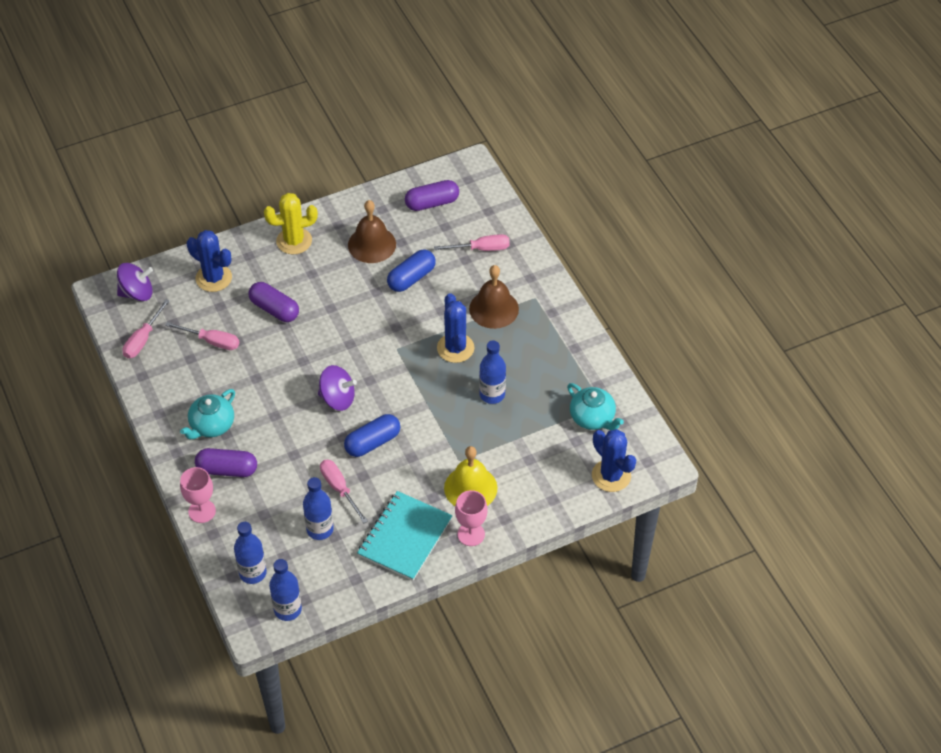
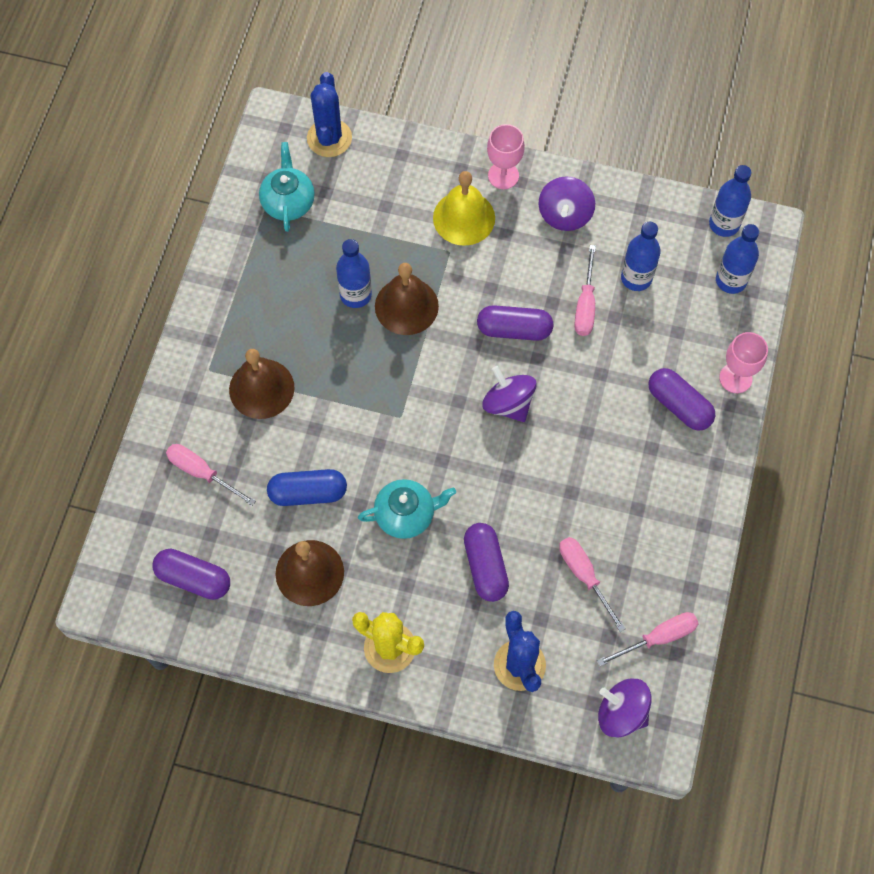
camera: 140 degrees left, 15 degrees up
(211, 425) = (659, 468): turquoise teapot -> turquoise teapot (406, 514)
(373, 442) = (514, 329): blue capsule -> purple capsule
(404, 537) = (565, 215): turquoise notebook -> purple spinning top
(454, 410) = (406, 306): none -> brown bell
(455, 348) = (342, 372): blue cactus -> none

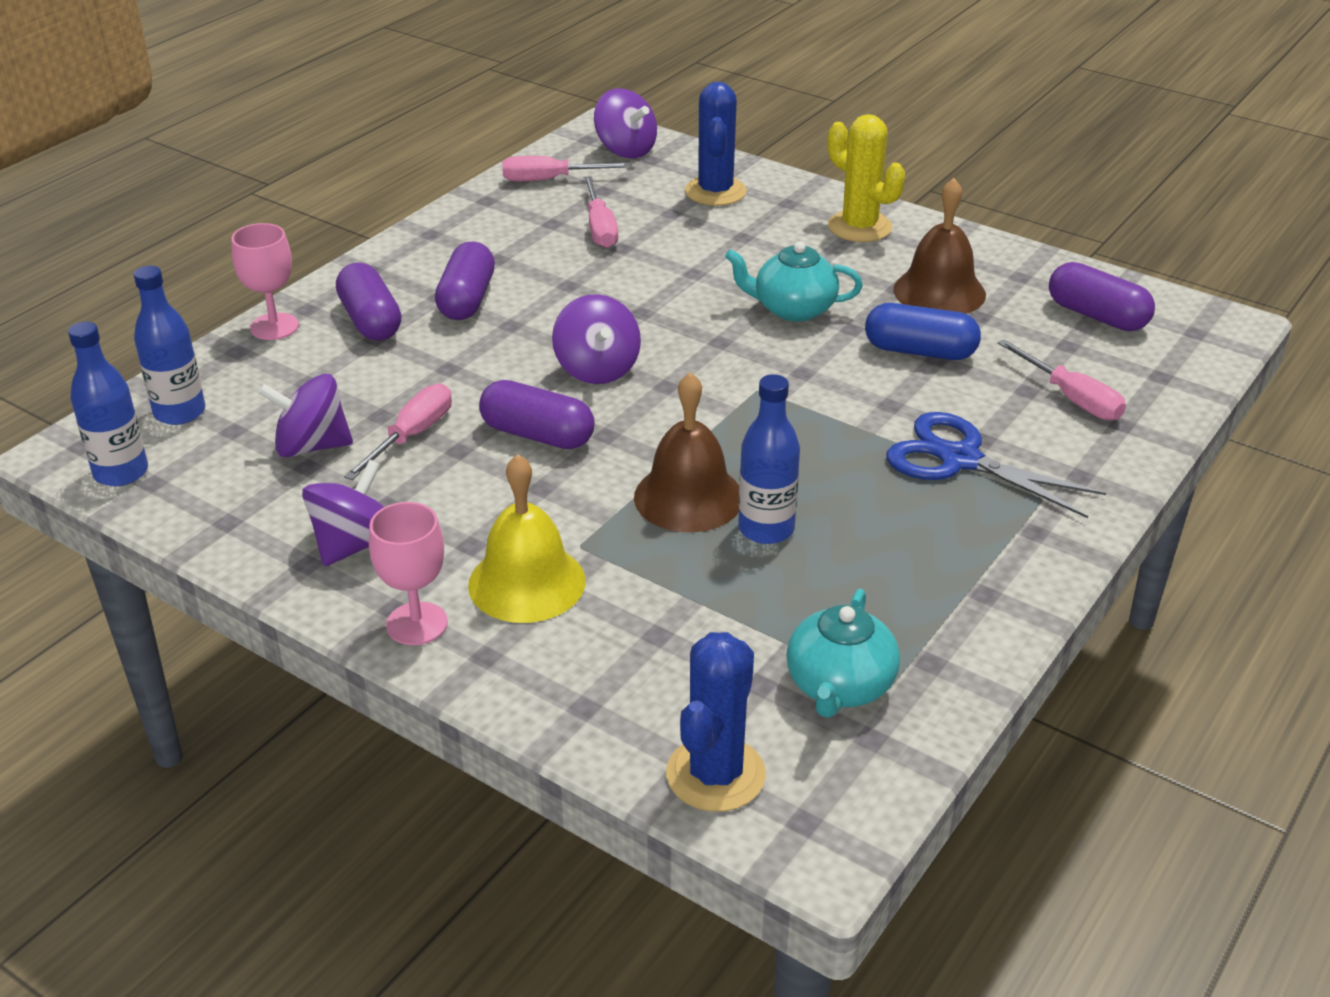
camera: 160 degrees left, 30 degrees down
(261, 388) = (960, 459): brown bell -> blue scissors
(485, 566) = (714, 255): purple capsule -> purple capsule (467, 299)
(636, 278) = (311, 446): blue bottle -> purple spinning top

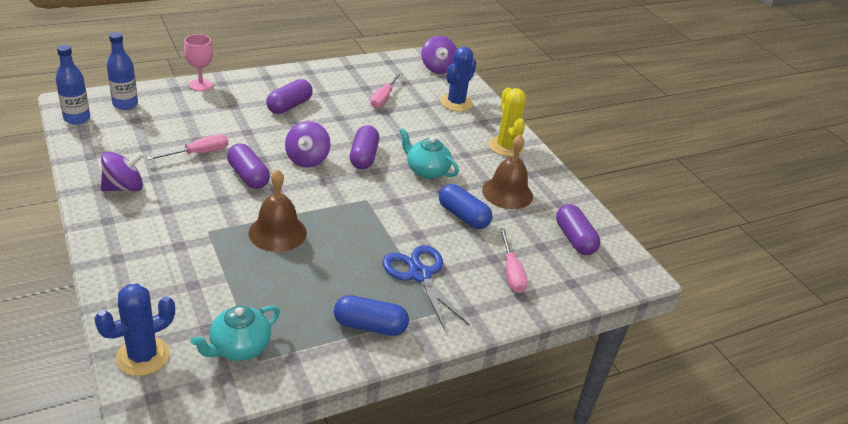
camera: 25 degrees right, 0 degrees up
(311, 446) = (156, 140): purple spinning top -> none
(370, 320) = (240, 98): purple capsule -> purple capsule (364, 157)
(417, 624) = (107, 231): pink goblet -> none
(527, 582) = (168, 236): yellow bell -> none
(550, 180) = (388, 68): pink screwdriver -> none
(766, 529) = (293, 263): blue bottle -> none
(979, 562) = (370, 326): none -> blue capsule

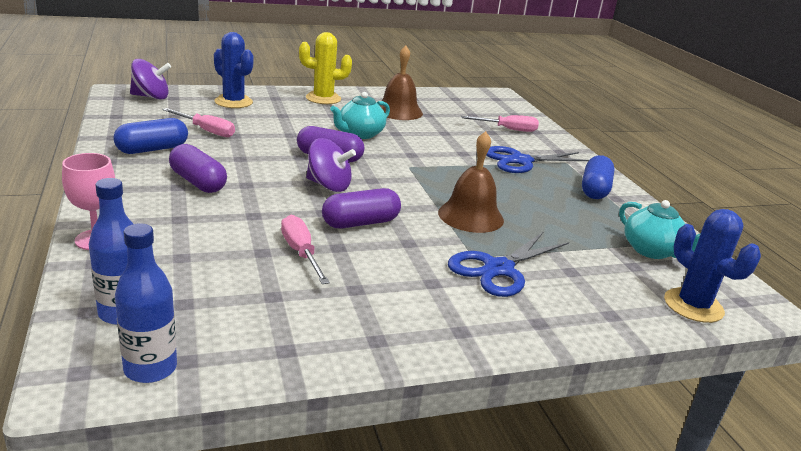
camera: 80 degrees left, 10 degrees down
(124, 187) = (381, 316): purple spinning top -> none
(190, 243) = (498, 269): none -> blue scissors
(463, 216) = (434, 132): blue capsule -> blue capsule (152, 149)
(574, 239) = (461, 103): purple capsule -> none

